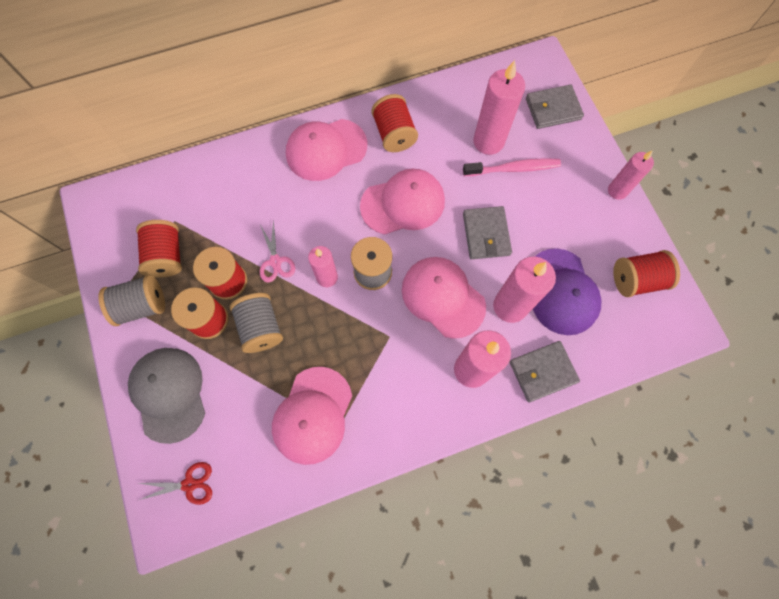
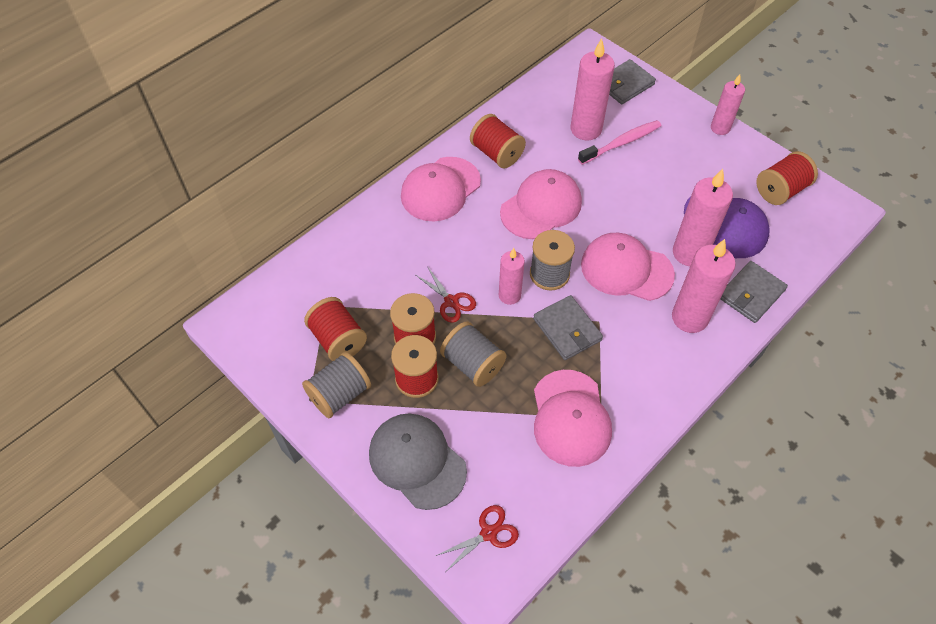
camera: 25 degrees left, 15 degrees down
(275, 262) = (451, 301): pink scissors -> red scissors
(486, 234) = (631, 204): grey wallet -> grey wallet (567, 329)

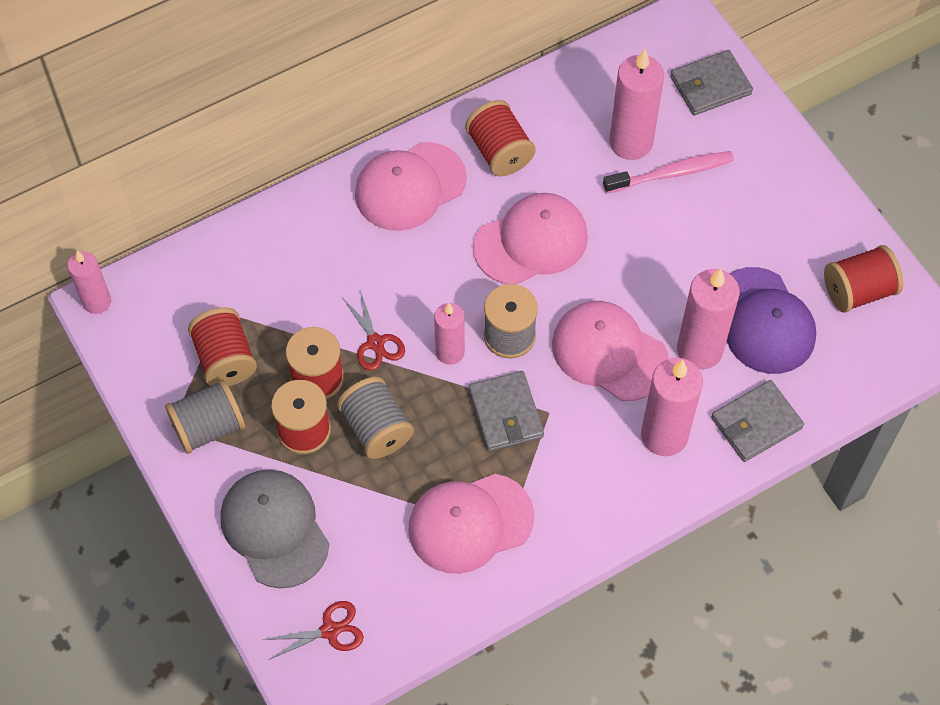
camera: 15 degrees right, 5 degrees up
(570, 418) = (470, 523): pink cap -> pink cap turned 60 degrees clockwise
(720, 128) = (815, 181): pink candle -> pink candle (97, 302)

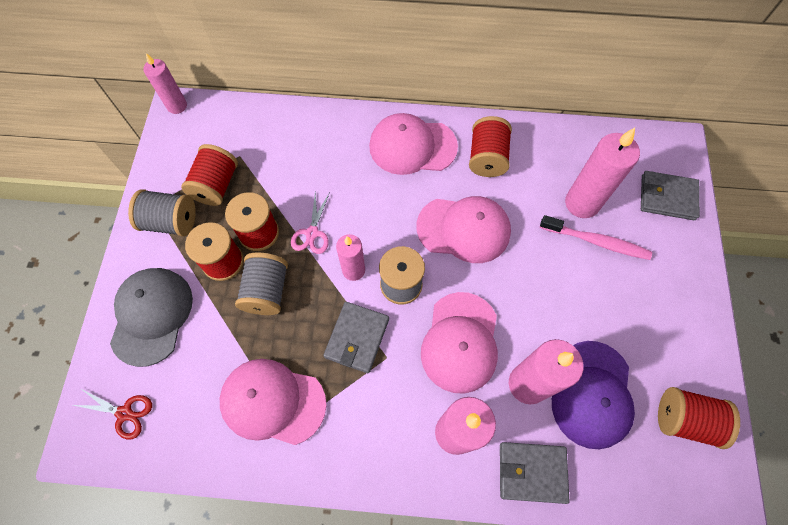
camera: 35 degrees right, 5 degrees up
(376, 343) = (312, 233): red scissors -> pink scissors
(609, 353) = (460, 342): pink cap -> pink cap turned 150 degrees counterclockwise

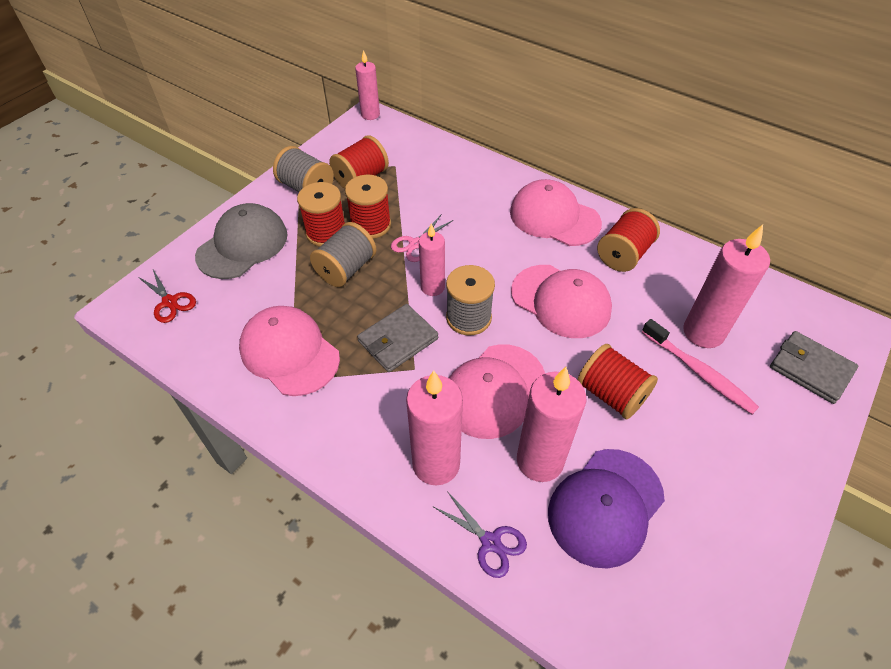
camera: 30 degrees right, 15 degrees down
(532, 472) = (491, 542): grey wallet -> purple scissors
(685, 419) = (703, 590): red spool -> red spool (611, 394)

